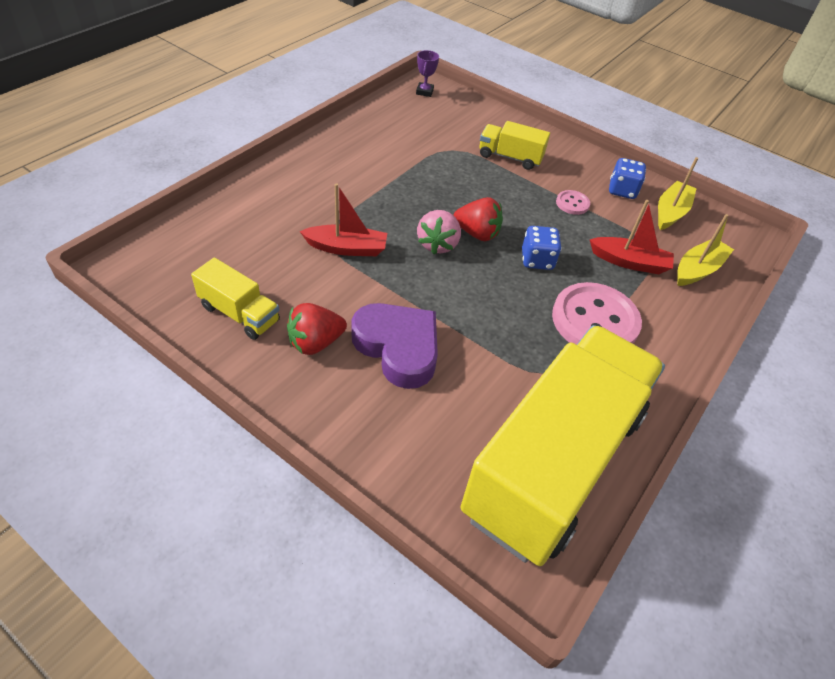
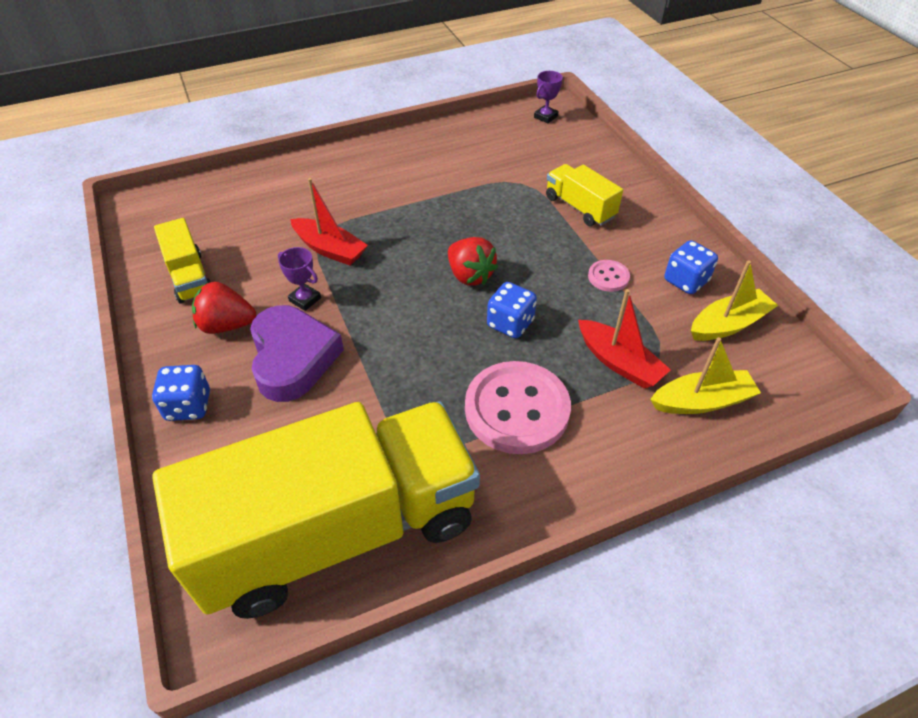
camera: 35 degrees right, 0 degrees up
(346, 423) = (188, 406): none -> blue dice
(364, 297) = (305, 299): none -> purple trophy
(438, 244) = (419, 273): pink strawberry -> none

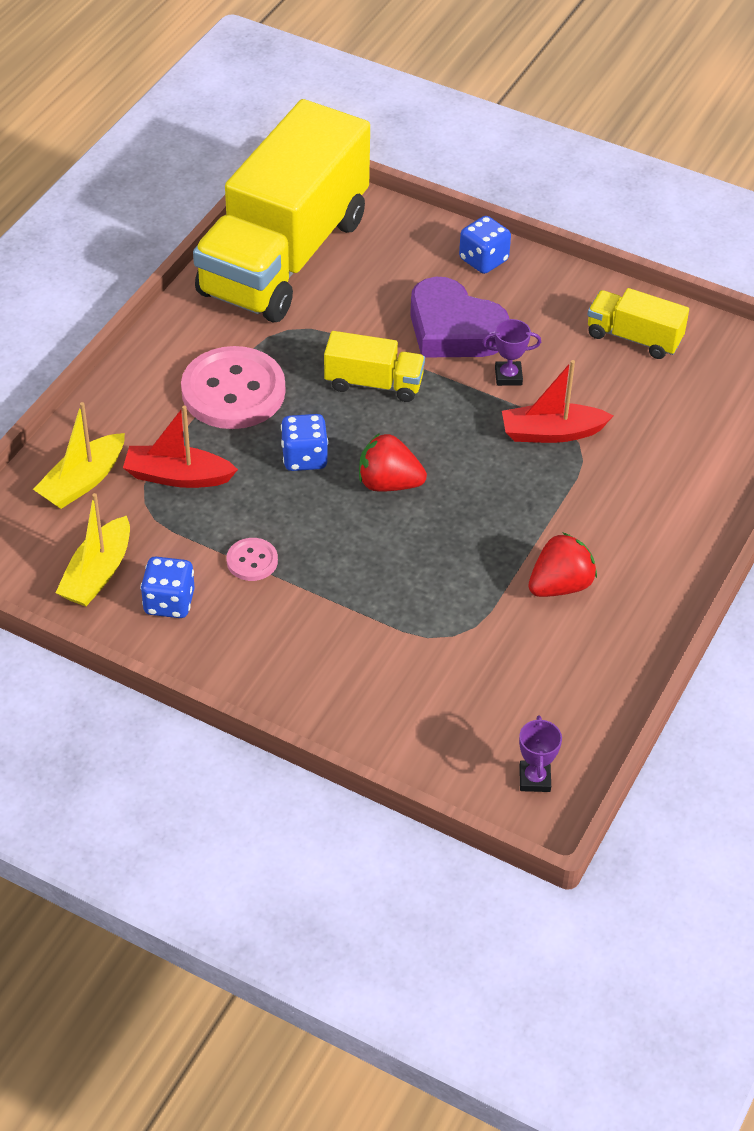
camera: 140 degrees right, 0 degrees up
(227, 325) = (541, 321): red strawberry -> red strawberry (560, 585)
(580, 207) = (354, 638): yellow truck -> yellow truck (374, 383)

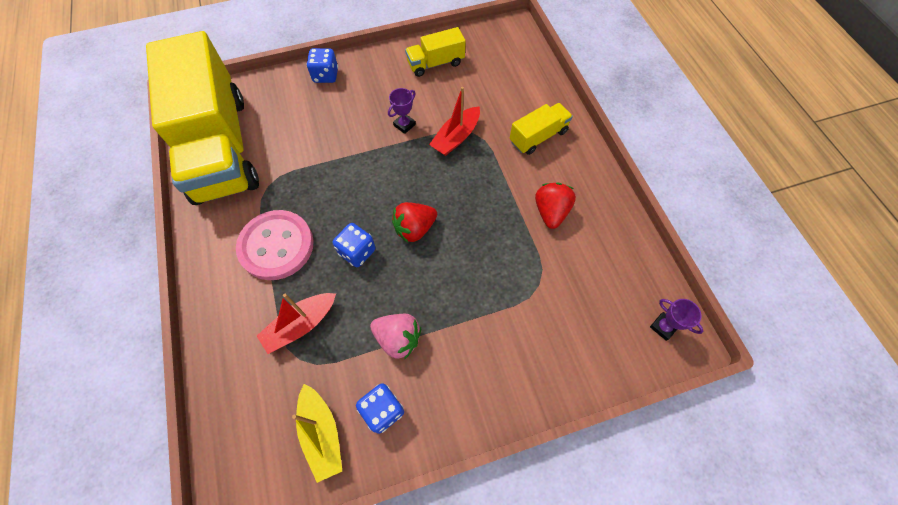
camera: 45 degrees left, 15 degrees up
(83, 481) = (247, 380): yellow boat -> none
(252, 561) = (398, 338): pink button -> pink strawberry
(374, 383) = (345, 180): yellow truck -> yellow truck (538, 137)
(453, 329) = (352, 121): purple heart -> none

